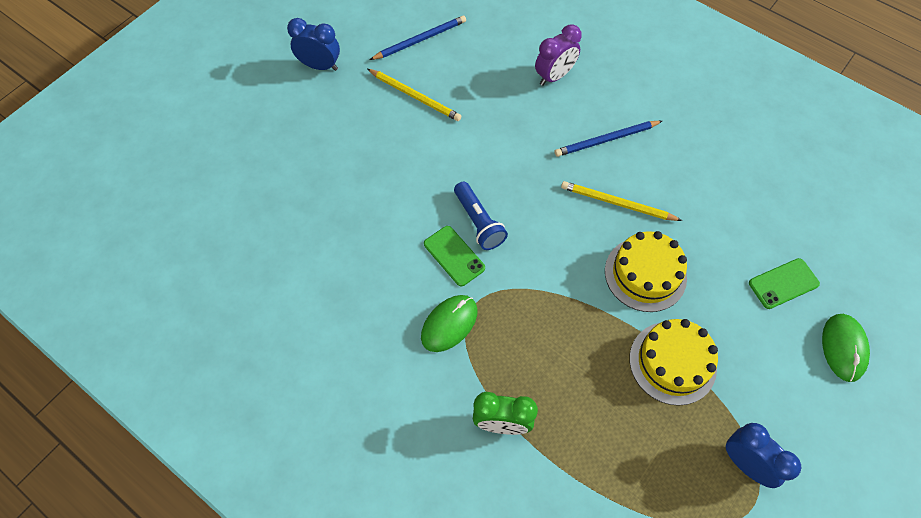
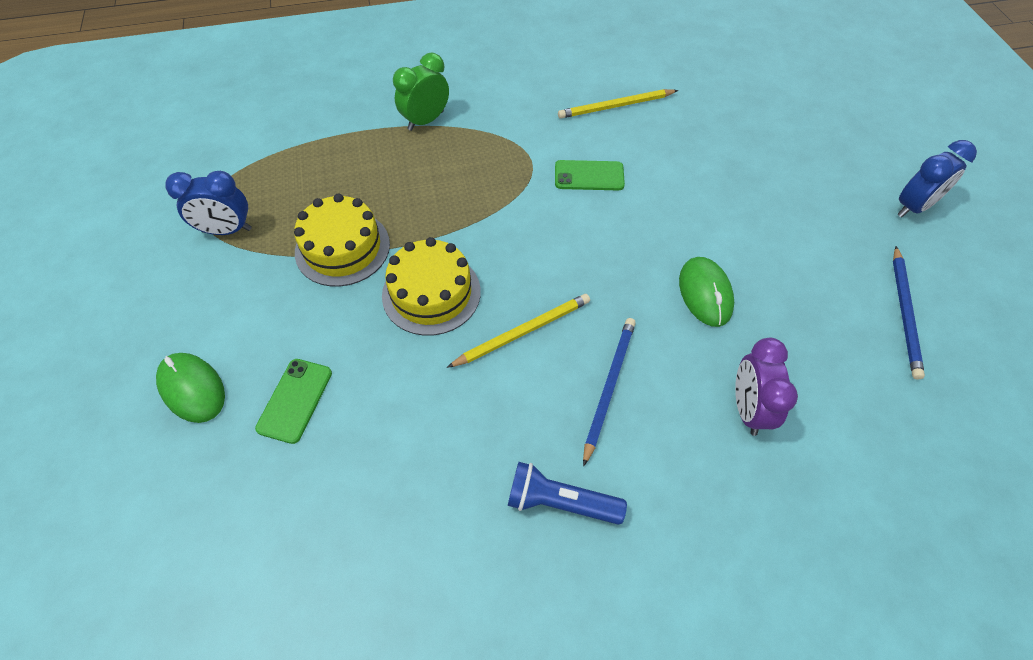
camera: 130 degrees right, 5 degrees down
(415, 96) = (810, 257): yellow pencil -> yellow pencil (615, 106)
(449, 324) = (531, 138): green mouse -> green mouse (705, 293)
(478, 222) = (607, 211): blue flashlight -> blue flashlight (560, 501)

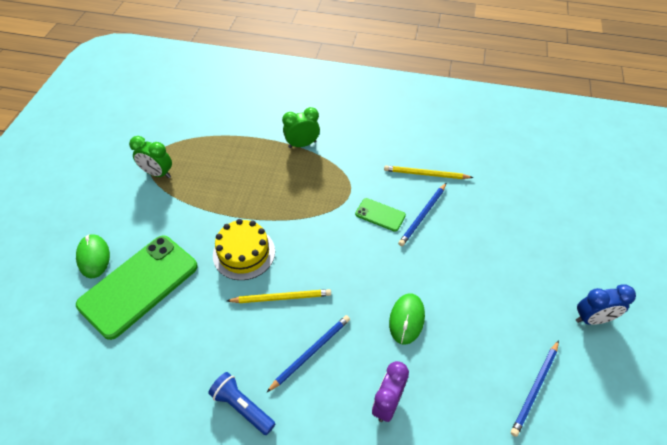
camera: 25 degrees right, 5 degrees down
(227, 230) = (158, 174): blue clock -> green clock
(295, 400) = (139, 285): green phone -> green phone, size x2.19
(342, 248) = (211, 207): yellow cake -> none
(644, 158) = (422, 215): none -> blue pencil

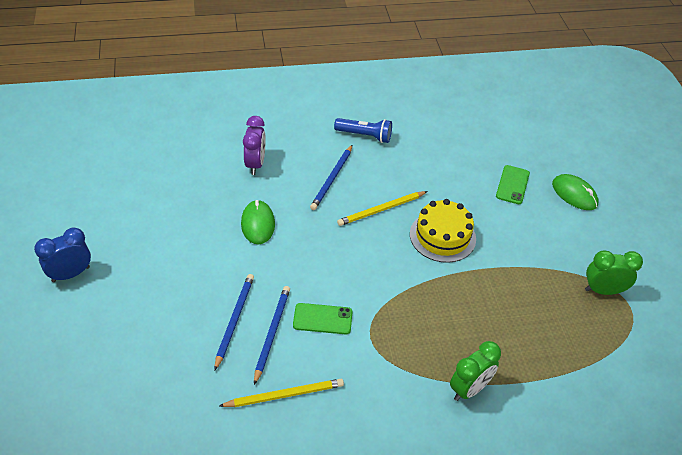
camera: 155 degrees right, 5 degrees down
(139, 285) = (512, 185): green phone -> green phone, size x0.46
(535, 389) = (132, 203): blue pencil -> blue pencil (234, 320)

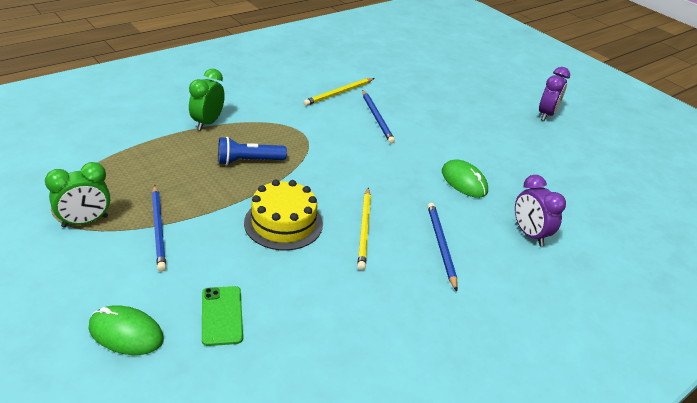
camera: 150 degrees right, 10 degrees down
(71, 274) = (546, 114): blue clock -> purple clock
(234, 320) = (410, 118): blue pencil -> blue pencil (158, 229)
(322, 319) = (348, 134): green phone -> none
(365, 136) = (454, 317): blue flashlight -> blue flashlight (249, 161)
(381, 210) = (364, 229): yellow pencil -> yellow pencil turned 150 degrees clockwise

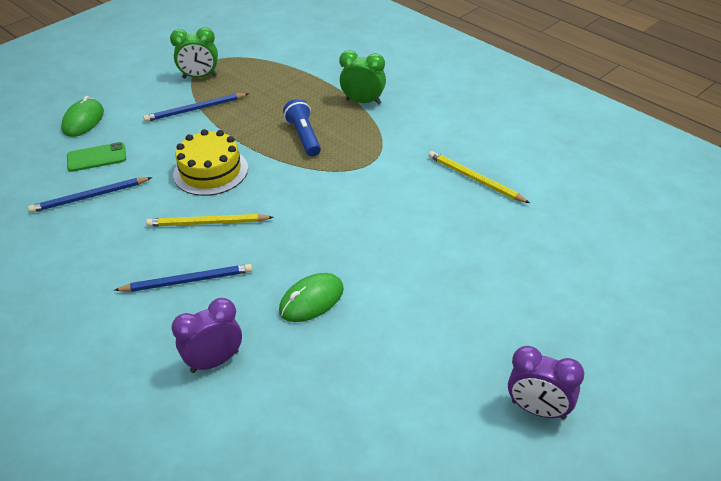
camera: 90 degrees right, 5 degrees up
(85, 222) = (200, 77): green clock -> green clock turned 60 degrees counterclockwise
(377, 118) = (430, 216): blue pencil -> blue pencil (89, 197)

